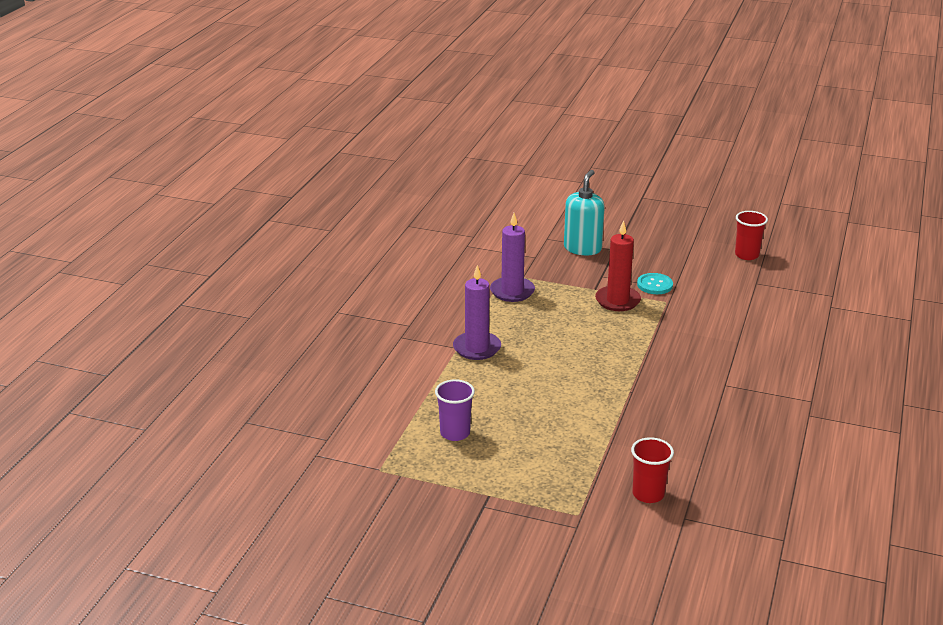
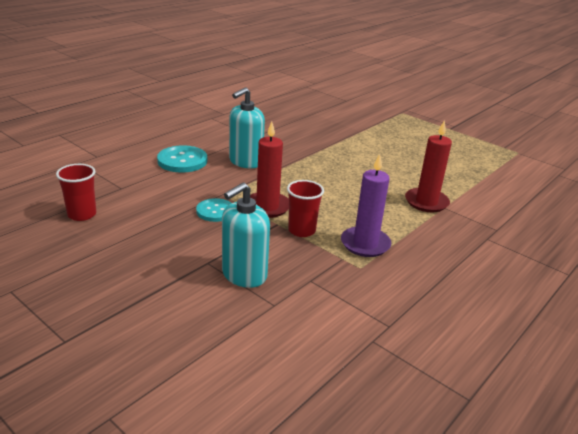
camera: 160 degrees left, 0 degrees up
(455, 433) = (463, 157): purple cup -> none
(477, 348) = (426, 202): purple candle -> red candle
(648, 494) = (357, 110): red cup -> red cup (301, 230)
(690, 343) = (245, 162): none -> turquoise soap dispenser
(750, 325) = (182, 161): none -> turquoise button

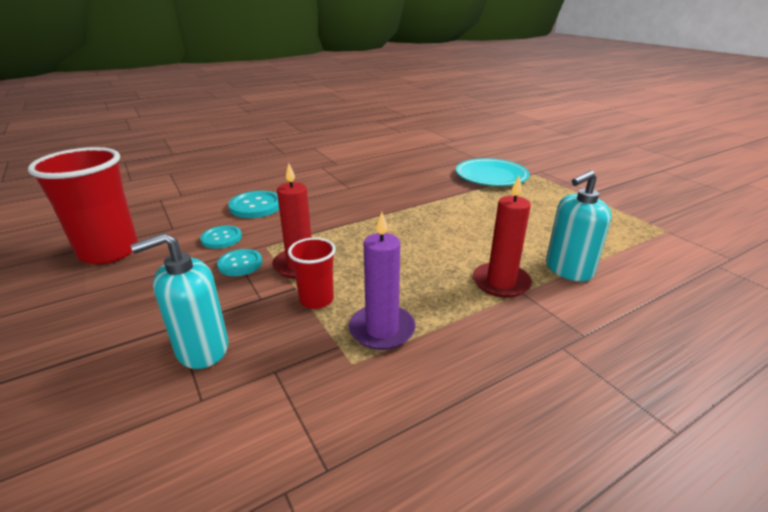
camera: 20 degrees right, 0 degrees up
(82, 214) = (109, 251): red cup -> red cup, size x1.88
(178, 192) = (221, 238): none -> turquoise button
(245, 162) = (318, 213): turquoise soap dispenser -> turquoise soap dispenser (568, 269)
(369, 117) = (491, 176): none -> turquoise plate

